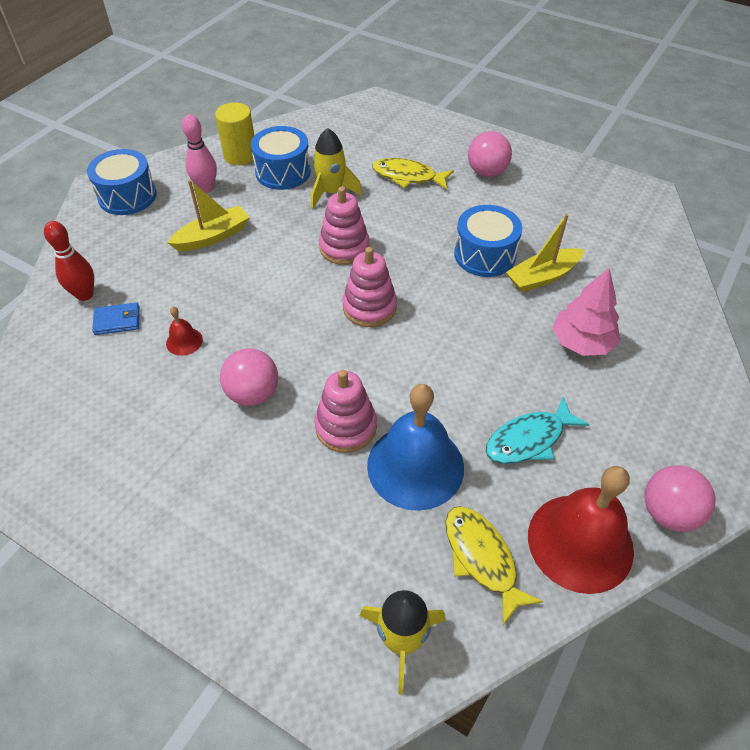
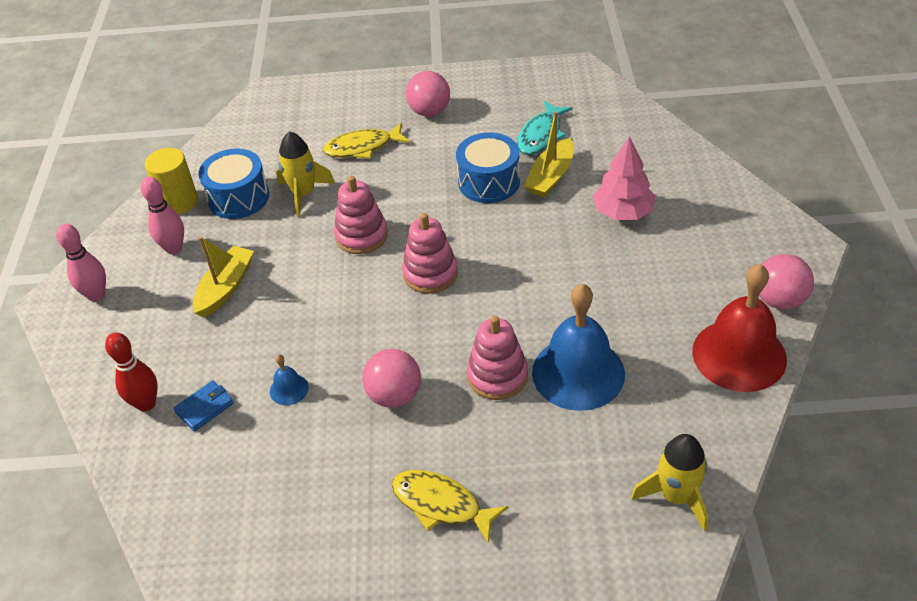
camera: 30 degrees left, 5 degrees down
(127, 196) = (96, 295): blue drum -> pink bowling pin
(184, 341) = (289, 389): red bell -> blue bell
(482, 558) = (683, 407): yellow fish -> yellow fish (441, 504)
(529, 439) = (645, 305): turquoise fish -> turquoise fish (541, 135)

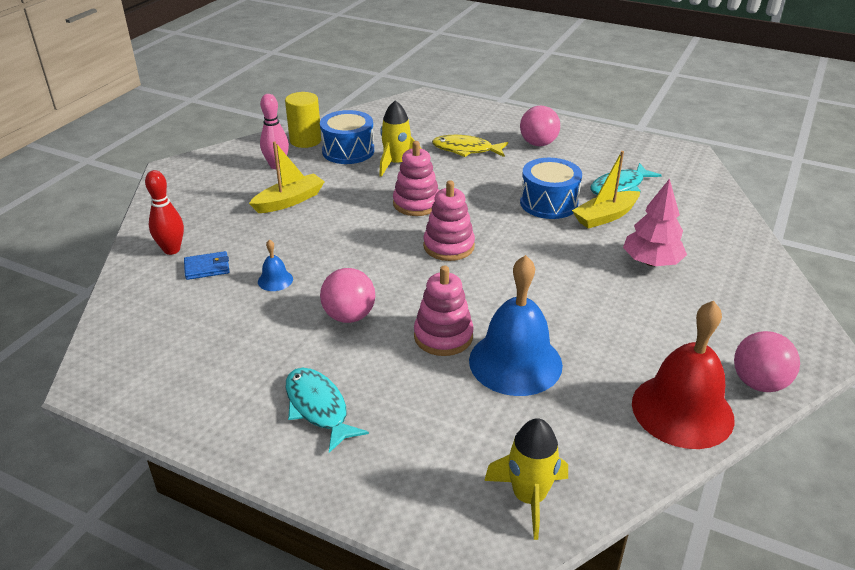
camera: 25 degrees right, 10 degrees down
(96, 295) = (202, 175): pink bowling pin -> none
(441, 504) = (318, 408): yellow fish -> turquoise fish

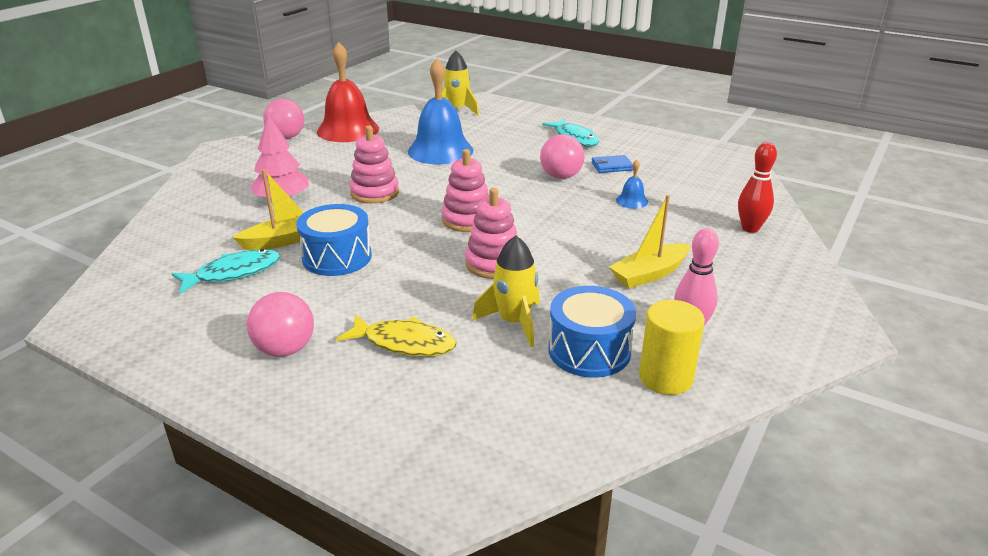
camera: 175 degrees left, 5 degrees down
(207, 268) = (702, 212): blue wallet -> blue wallet (612, 166)
(443, 336) = (488, 164): pink stacking toy -> pink stacking toy (374, 193)

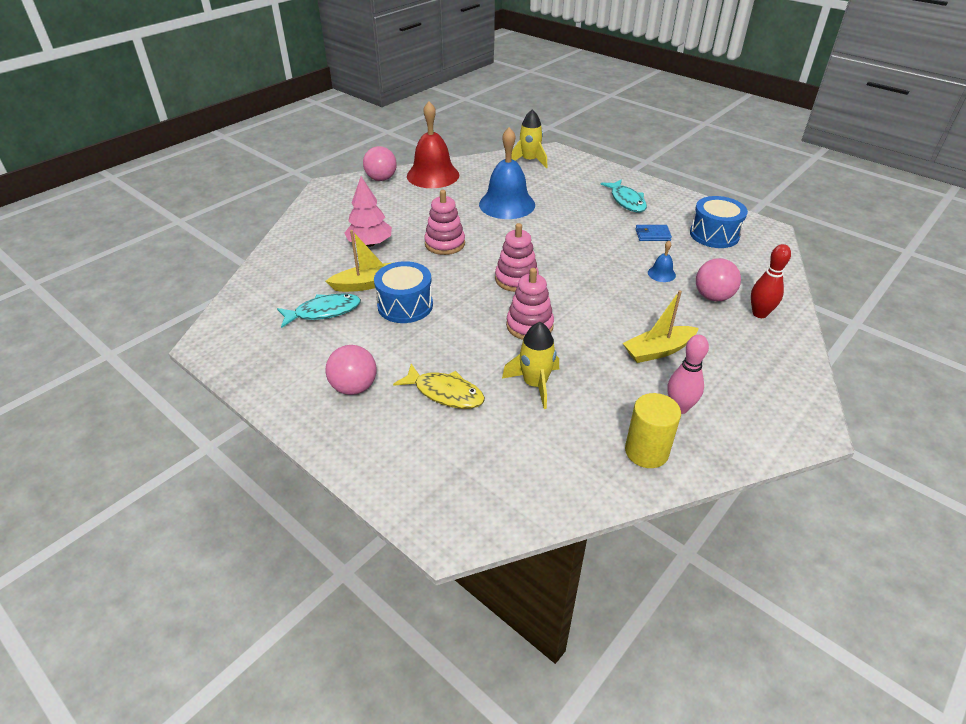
camera: 10 degrees right, 10 degrees up
(561, 176) = (605, 242): pink ball -> pink ball (713, 297)
(589, 350) = (590, 418): blue drum -> blue drum (714, 234)

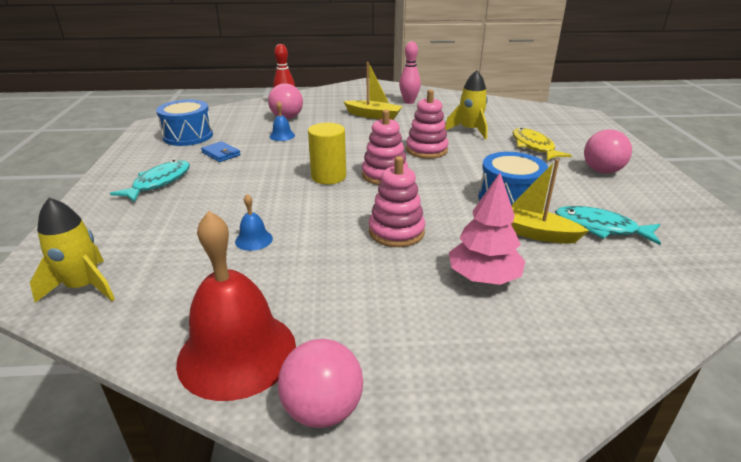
camera: 135 degrees left, 10 degrees down
(507, 204) = (254, 240): blue bell -> blue bell, size x0.43
(646, 451) = (452, 100): yellow cylinder -> yellow cylinder (328, 177)

